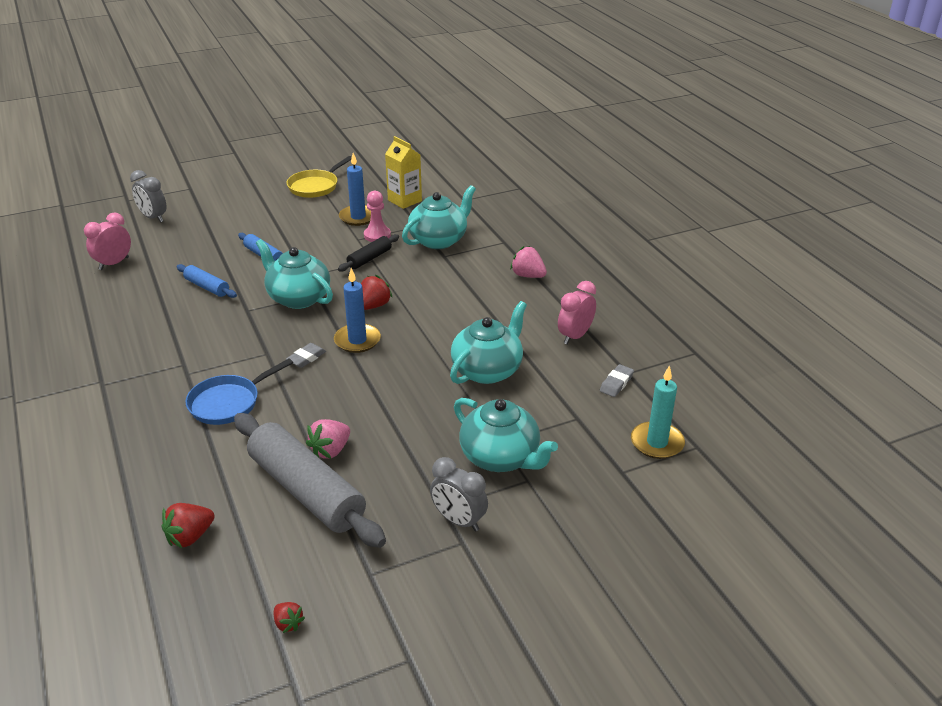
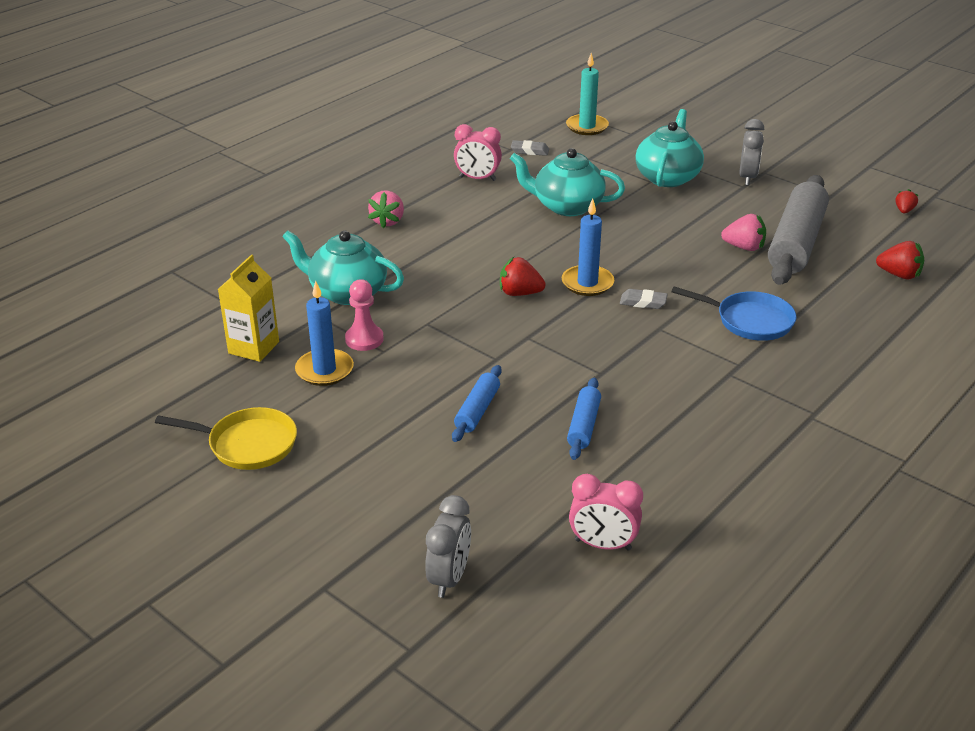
camera: 115 degrees left, 0 degrees up
(298, 298) = (546, 347): turquoise teapot -> none
(369, 259) = (424, 327): black rolling pin -> none

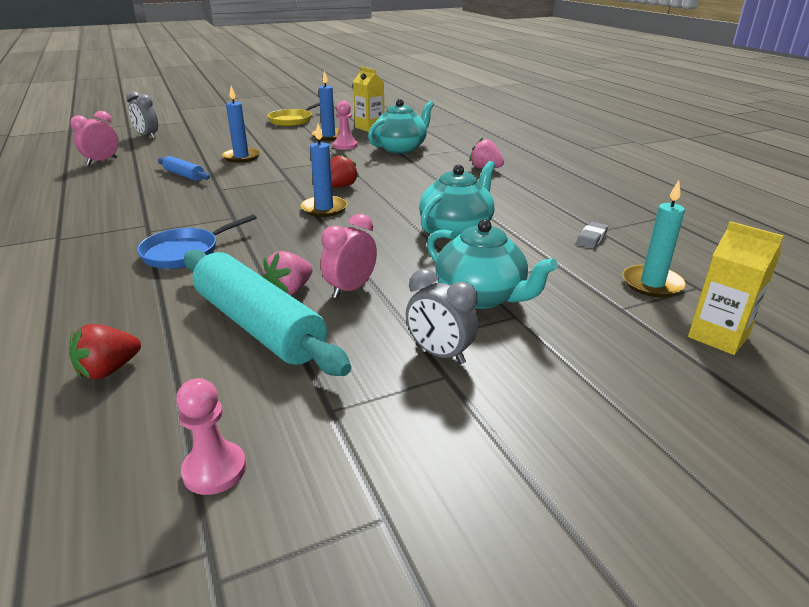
camera: 115 degrees right, 5 degrees down
(477, 178) = (539, 206): pink clock -> pink clock (351, 289)
(477, 410) = (241, 157): blue rolling pin -> blue candle
(634, 108) = (718, 336): none -> yellow carton
(643, 302) = (272, 220): grey eraser -> none
(796, 243) = (259, 325): grey rolling pin -> turquoise rolling pin
(904, 211) = (214, 470): red strawberry -> pink pawn

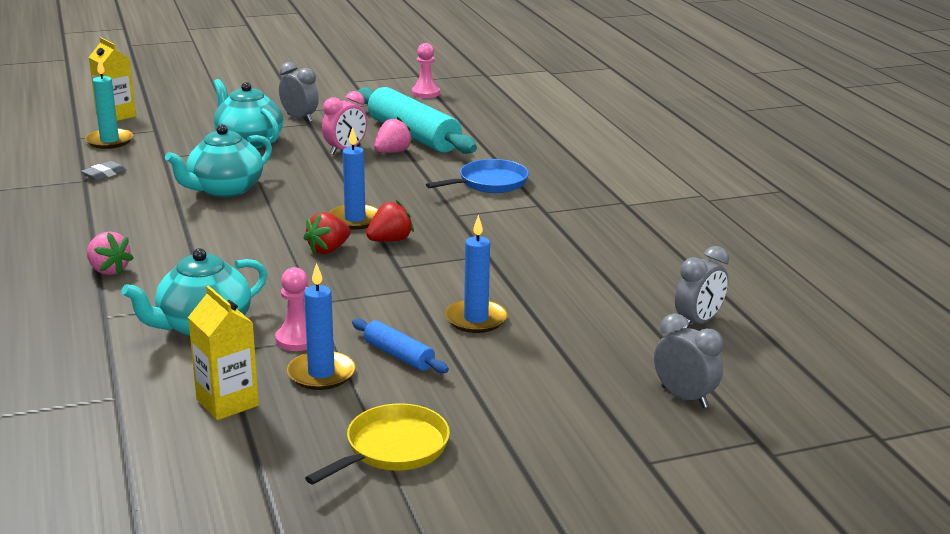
camera: 175 degrees left, 5 degrees down
(102, 161) = (698, 322): pink clock -> grey clock
(109, 370) = (499, 122): red strawberry -> red strawberry (390, 240)
(184, 175) = (547, 283): blue rolling pin -> blue rolling pin (398, 355)

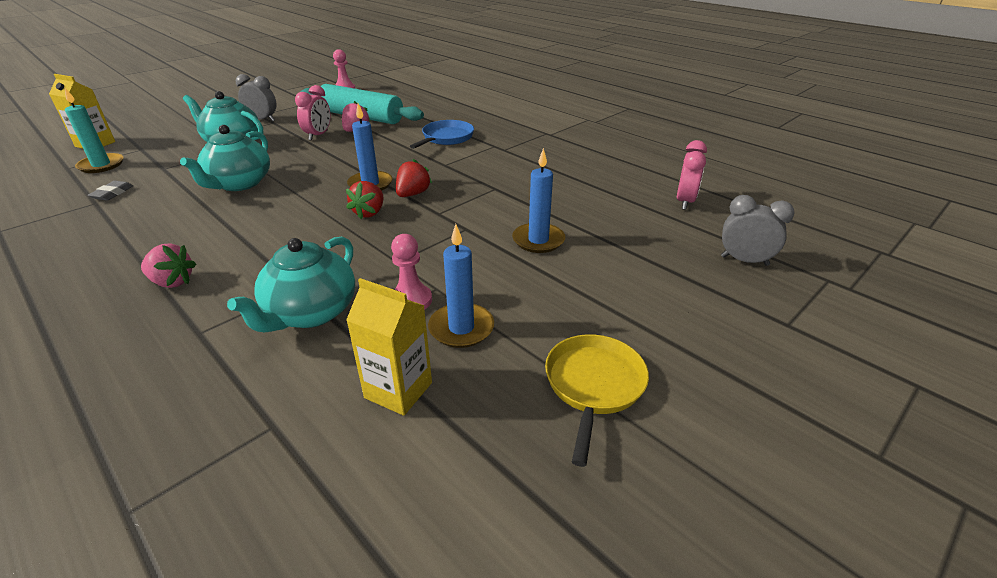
camera: 25 degrees left, 10 degrees up
(398, 355) = (510, 289): blue rolling pin -> none
(698, 322) = (684, 202): grey clock -> pink clock

